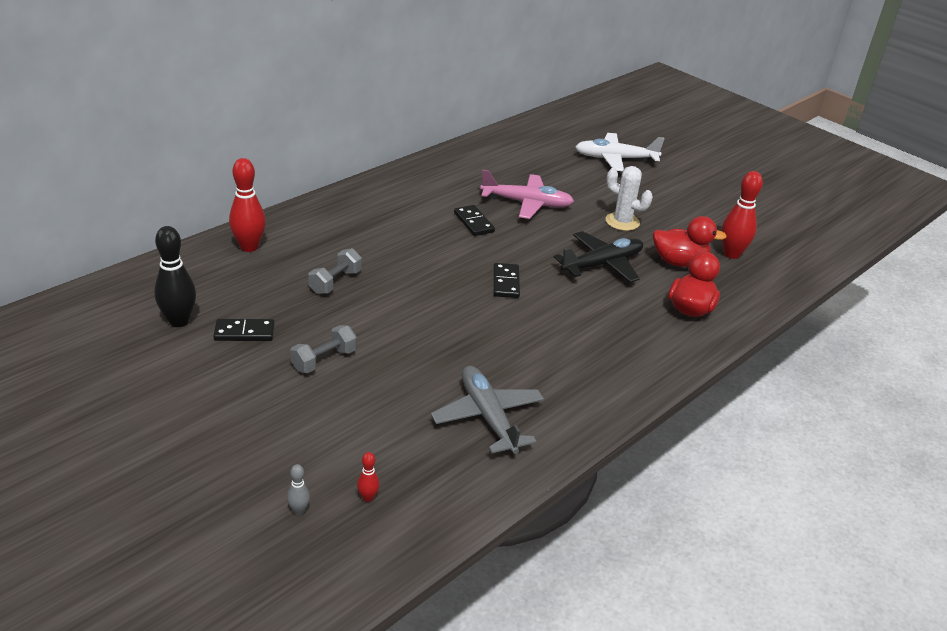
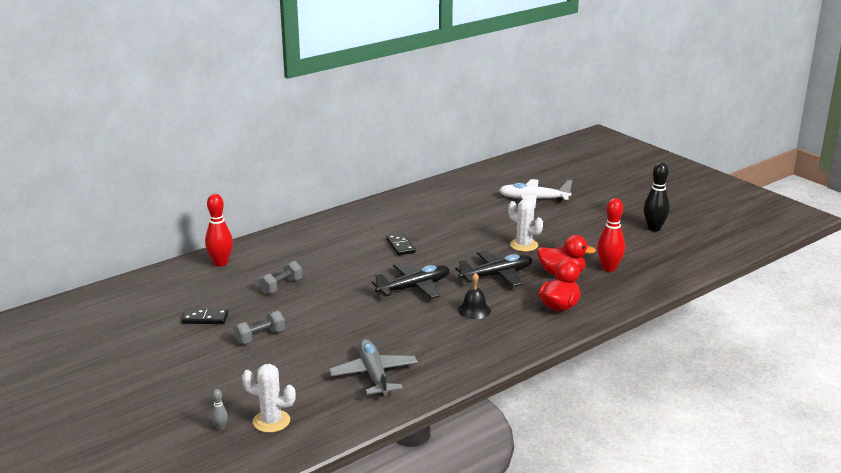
camera: 10 degrees right, 10 degrees down
(179, 321) = (159, 311): black bowling pin -> black bowling pin (654, 228)
(368, 497) = (271, 421): red bowling pin -> white cactus
(506, 282) = (414, 287): black domino -> black plane
(527, 203) = (448, 232): pink plane -> none
(589, 316) = (474, 310): none -> black bell

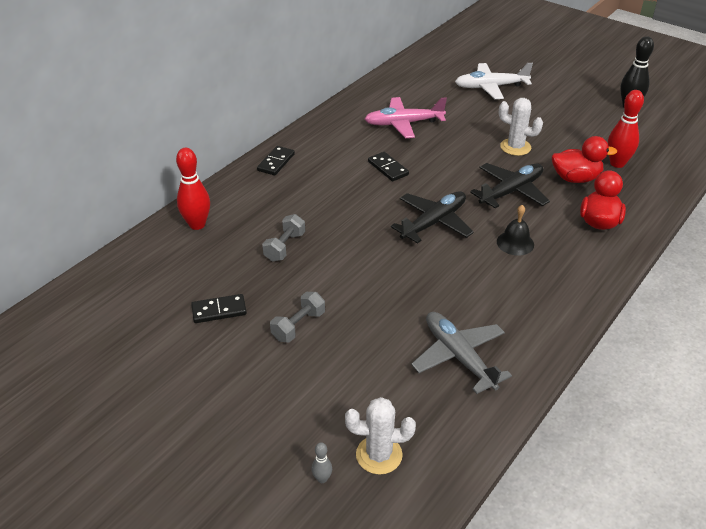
camera: 15 degrees left, 15 degrees up
(309, 230) = (276, 162): none -> black domino
(435, 217) = (403, 123): none -> pink plane

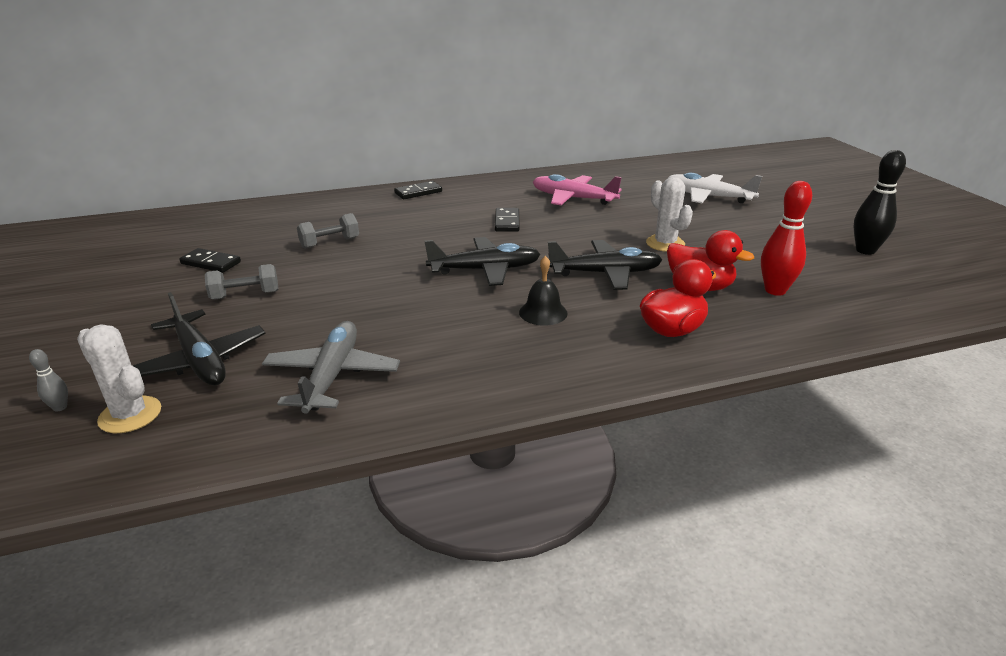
camera: 35 degrees right, 10 degrees down
(197, 224) = (293, 209): red bowling pin -> none
(357, 393) = (200, 361): none -> black plane

